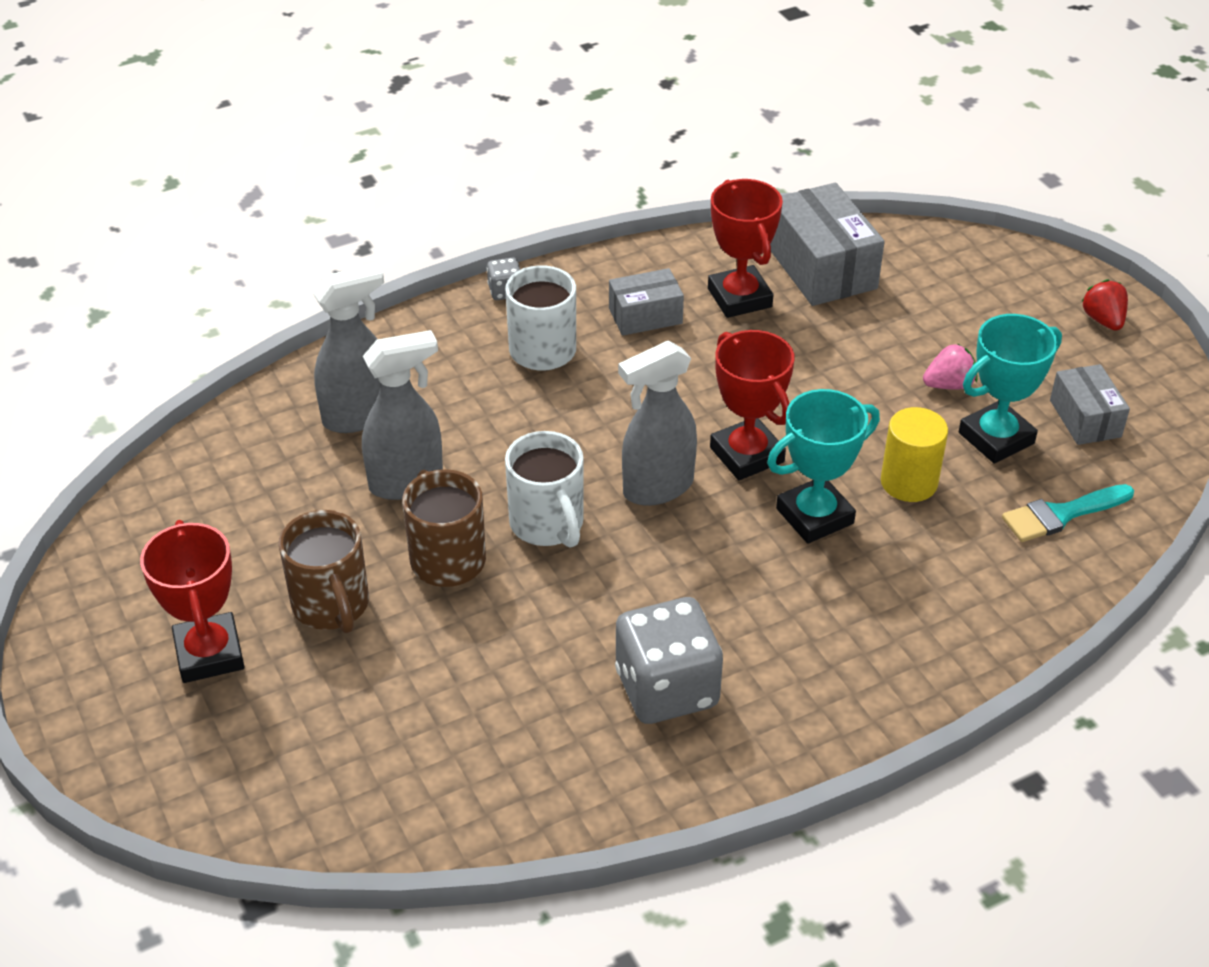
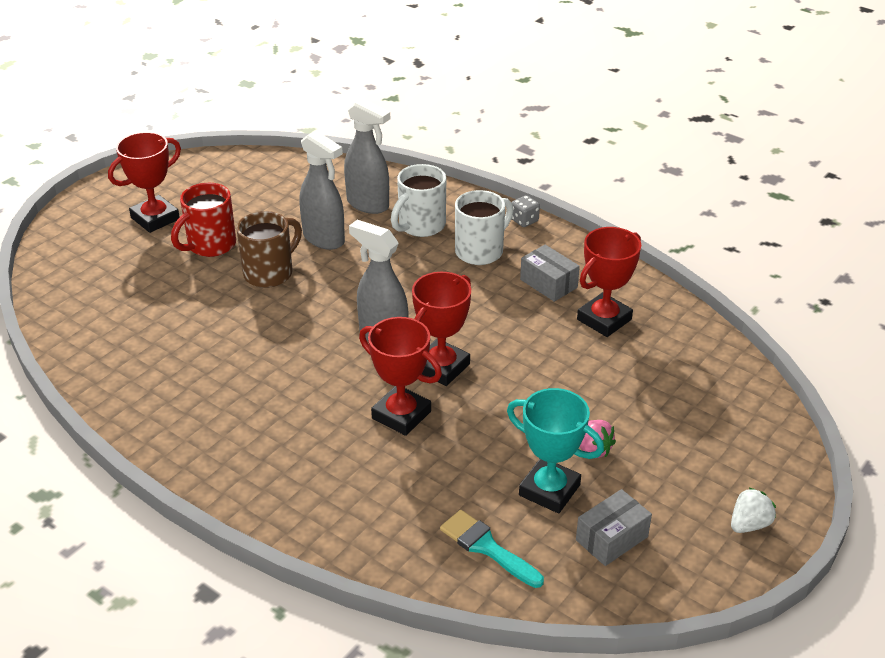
camera: 65 degrees right, 5 degrees down
(331, 606) = (210, 245): brown mug -> red mug
(548, 524) = (321, 302): white mug -> white mug (420, 226)
(666, 689) = (207, 390): grey dice -> none
(815, 516) = (401, 415): turquoise trophy -> red trophy
(821, 267) = (674, 349): grey box -> none
(909, 482) = (467, 453): yellow cylinder -> none
(1103, 320) = (749, 524): red strawberry -> white strawberry

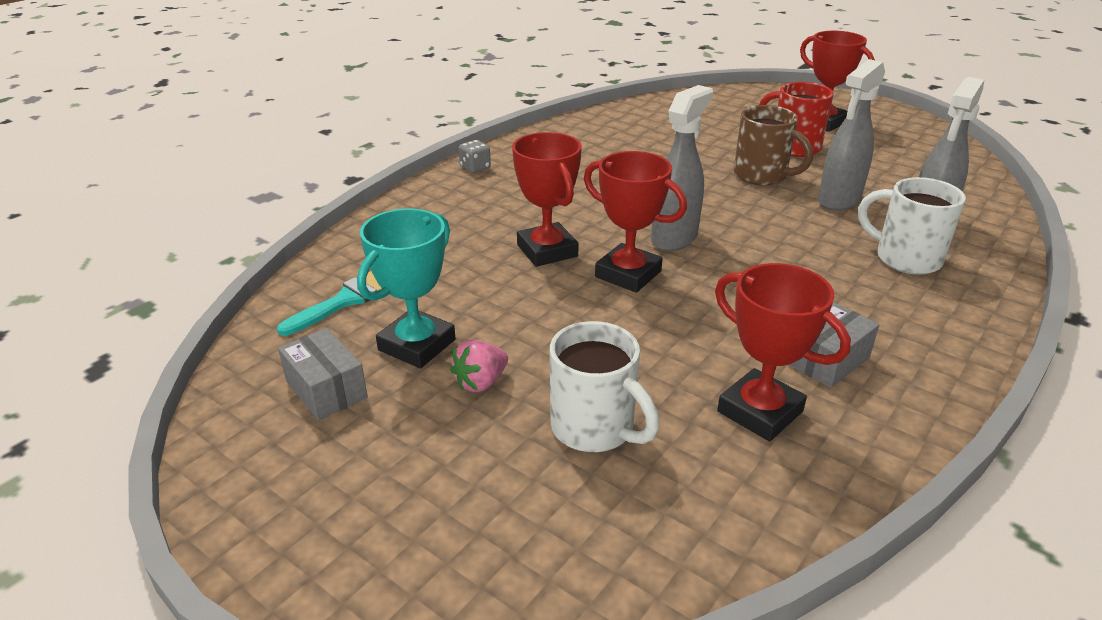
camera: 90 degrees right, 5 degrees down
(401, 415) = (547, 251): red trophy -> red trophy turned 60 degrees counterclockwise
(480, 251) = (875, 303): white mug -> white mug (594, 428)
(524, 220) = (979, 343): grey dice -> grey dice (475, 168)
(749, 524) = (305, 531): white strawberry -> none

